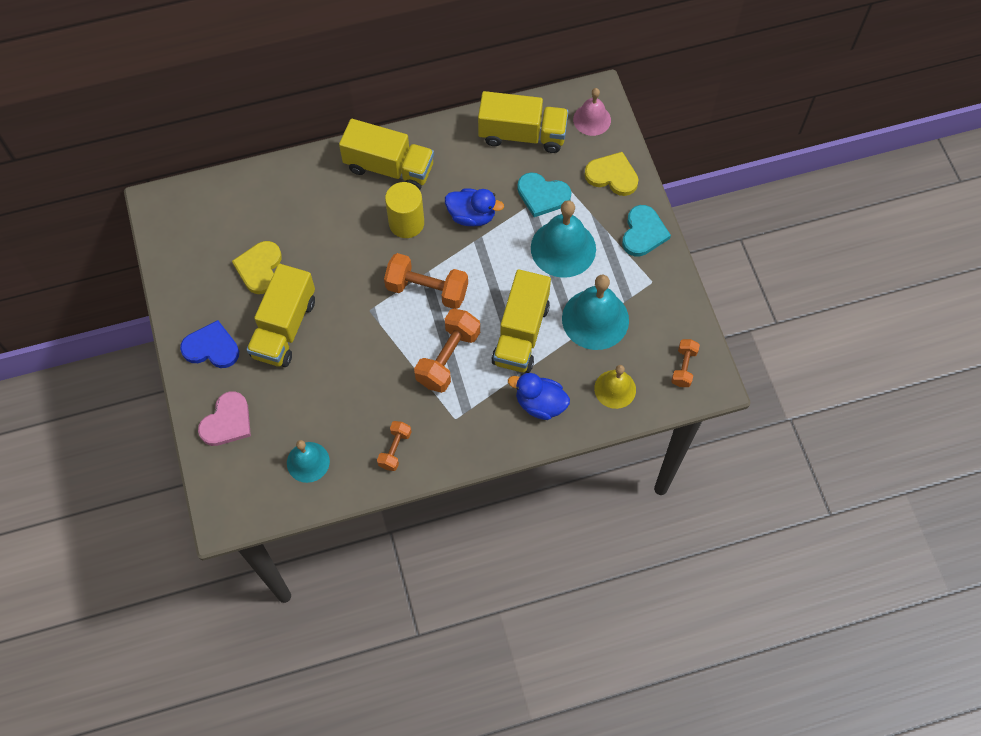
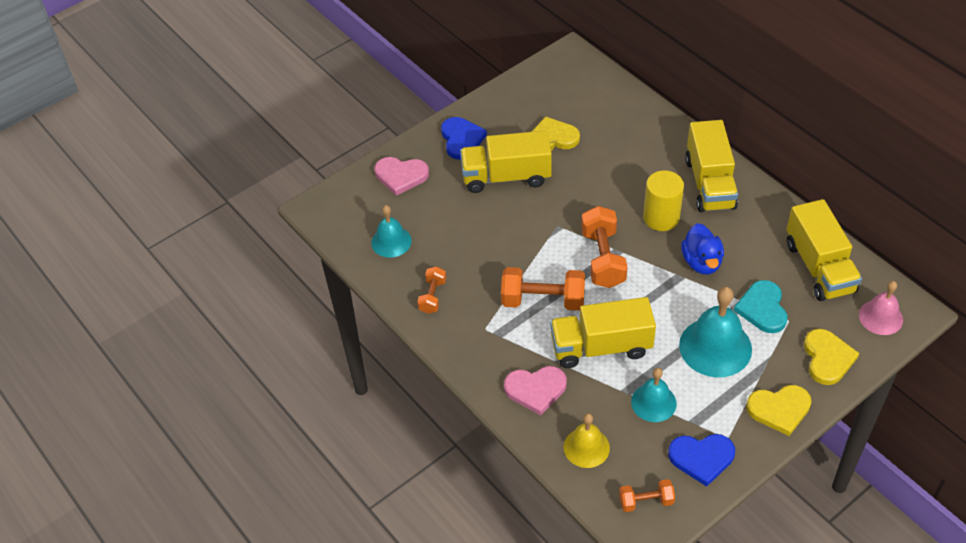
camera: 70 degrees right, 15 degrees down
(395, 449) = (432, 296): orange dumbbell -> orange dumbbell turned 75 degrees counterclockwise
(540, 404) = (536, 389): blue duck -> pink heart
(595, 319) = (653, 402): turquoise bell -> turquoise bell, size x0.61
(643, 233) = (779, 409): turquoise heart -> yellow heart
(662, 309) = (701, 458): none -> blue heart

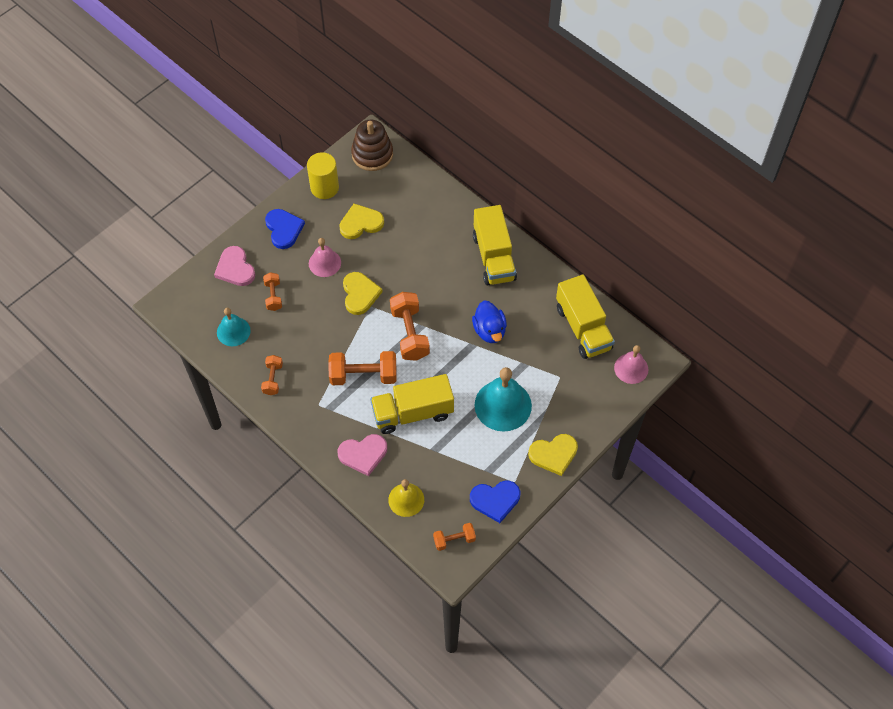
camera: 10 degrees left, 10 degrees up
(401, 176) = (235, 268): pink heart -> pink heart turned 60 degrees clockwise
(442, 207) = (273, 296): none -> orange dumbbell
(506, 177) = (324, 263): yellow truck -> pink bell
(571, 70) = (372, 154): none -> brown stacking toy
(653, 402) = (456, 457): turquoise bell -> none
(661, 218) = (455, 292): yellow cylinder -> yellow cylinder (324, 188)
(762, 308) = (539, 368): turquoise heart -> none
(827, 358) = (590, 407): yellow heart -> yellow heart (360, 294)

